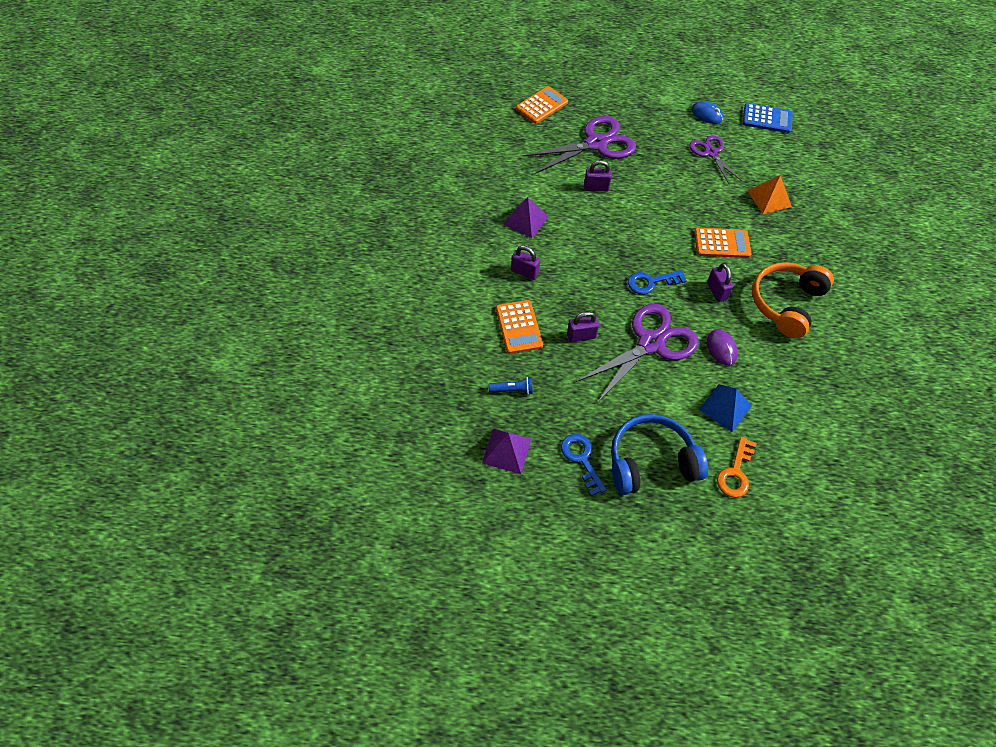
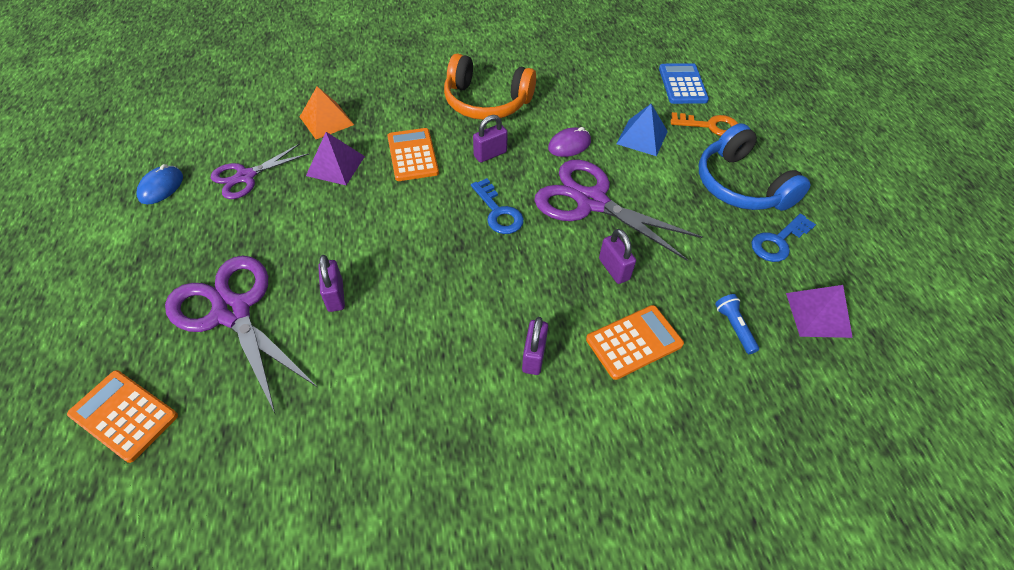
camera: 105 degrees left, 5 degrees down
(526, 220) = (427, 378): purple pyramid -> purple pyramid (335, 165)
(767, 119) = (173, 129): blue calculator -> blue calculator (682, 84)

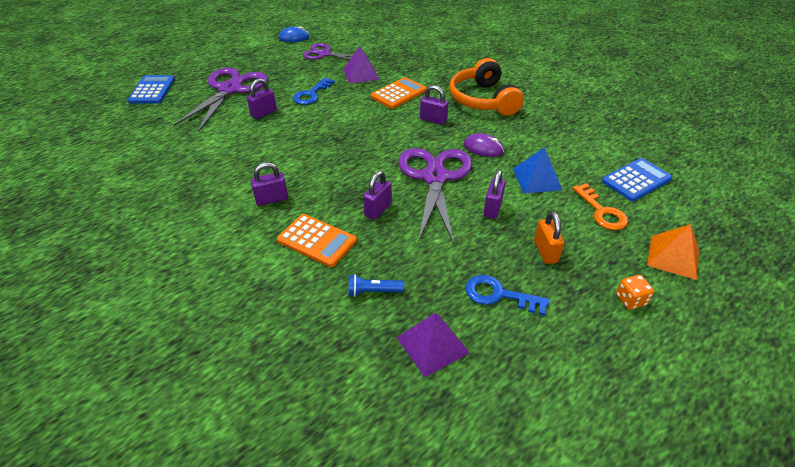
camera: 60 degrees right, 10 degrees down
(124, 415) = (152, 90): orange calculator -> blue calculator
(326, 120) = (394, 57): orange pyramid -> orange pyramid (673, 257)
(498, 212) = (383, 142): blue key -> blue key (311, 94)
(665, 187) = (492, 208): none -> purple padlock
(734, 327) = (373, 291): blue flashlight -> blue flashlight turned 135 degrees counterclockwise
(740, 185) = (545, 252): blue headphones -> orange padlock
(816, 170) = (630, 300): none -> orange dice

